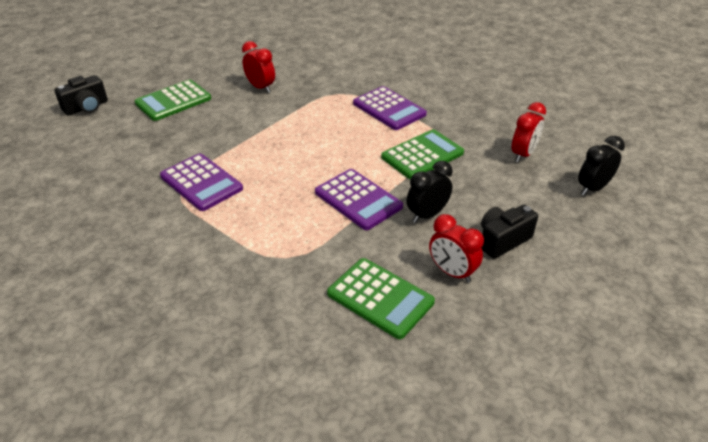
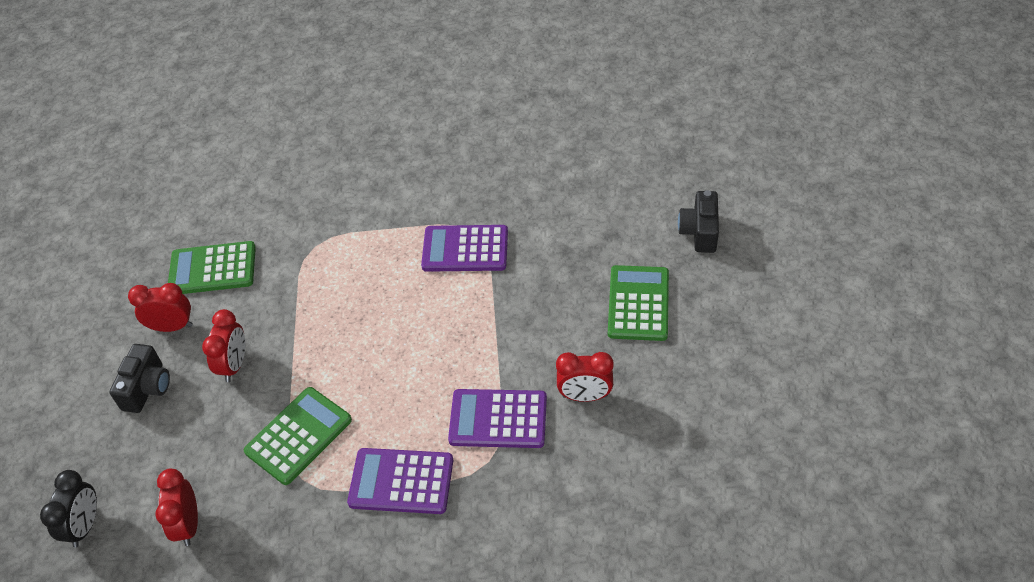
camera: 140 degrees right, 10 degrees up
(358, 200) = (311, 335): purple calculator -> purple calculator (498, 419)
(422, 155) = (298, 436): green calculator -> green calculator turned 150 degrees counterclockwise
(427, 215) = (234, 365): black clock -> red clock

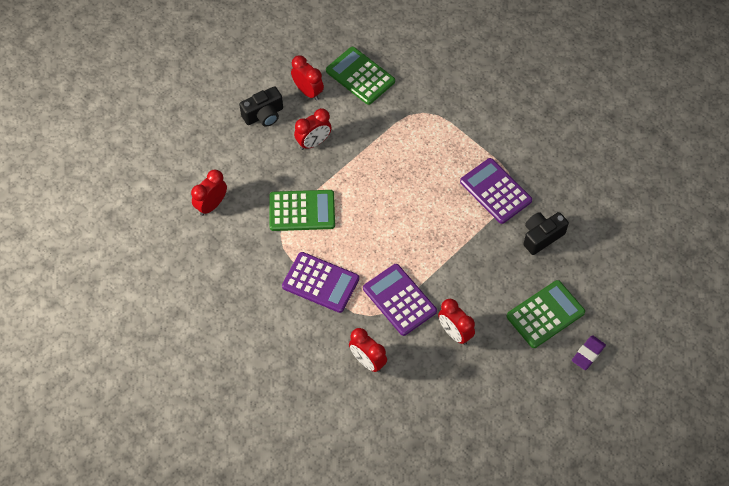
camera: 45 degrees right, 10 degrees up
(85, 526) = (171, 160): black clock -> none
(401, 481) = (320, 282): purple calculator -> purple calculator turned 150 degrees clockwise
(540, 504) = (367, 361): none -> red clock
(699, 232) = (633, 310): black camera -> black camera (541, 236)
(713, 299) = (588, 354): none -> purple eraser

